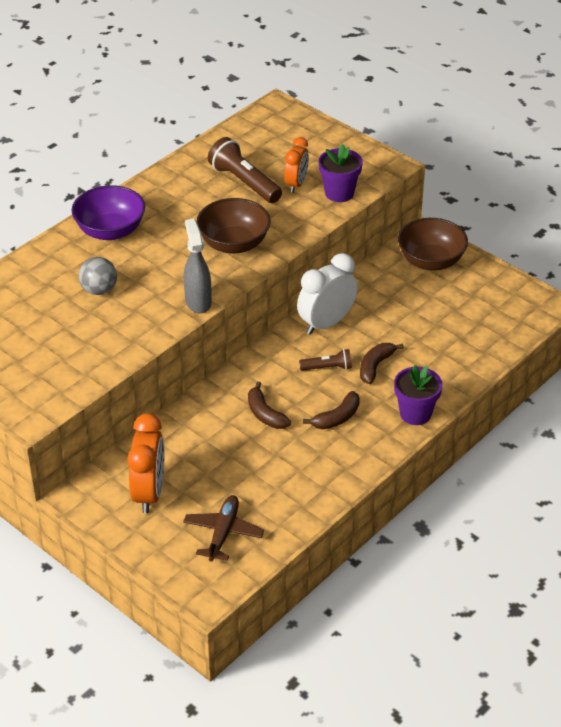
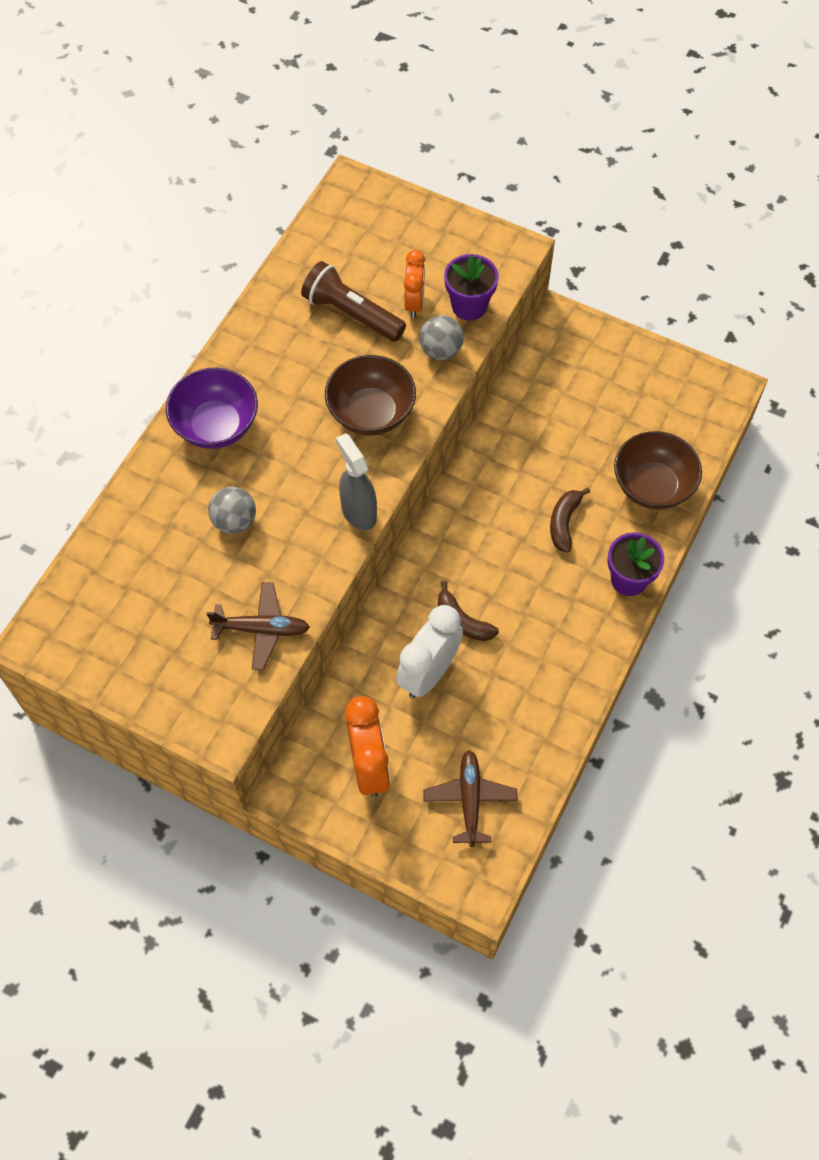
camera: 15 degrees left, 20 degrees up
(91, 359) = (262, 629): none -> brown plane
(305, 216) = (441, 350): none -> grey ball
(326, 323) = (490, 473): white clock -> white clock (429, 673)
(328, 368) = (511, 537): brown flashlight -> none
(337, 418) = (544, 606): brown banana -> none
(431, 261) = (579, 354): brown bowl -> brown bowl (652, 486)

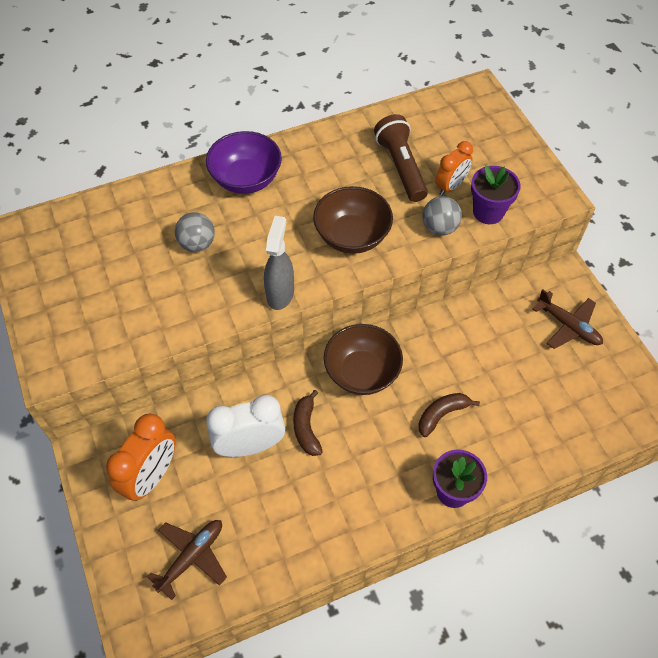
camera: 40 degrees right, 5 degrees down
(262, 629) = (144, 323): brown plane -> brown plane (568, 326)
(652, 486) = (534, 437): brown bowl -> brown bowl (362, 372)

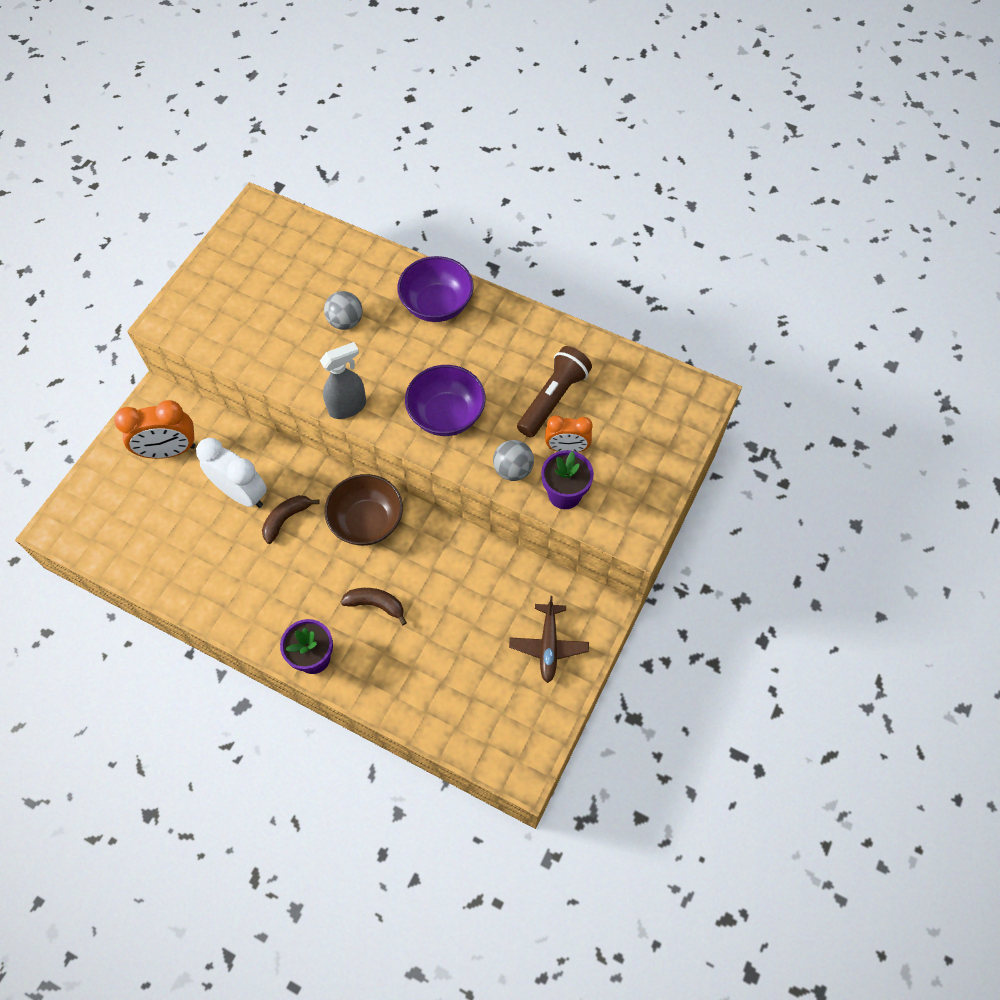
camera: 50 degrees right, 5 degrees up
(192, 557) = (129, 522): brown plane -> none
(352, 236) = (446, 415): brown bowl -> purple bowl

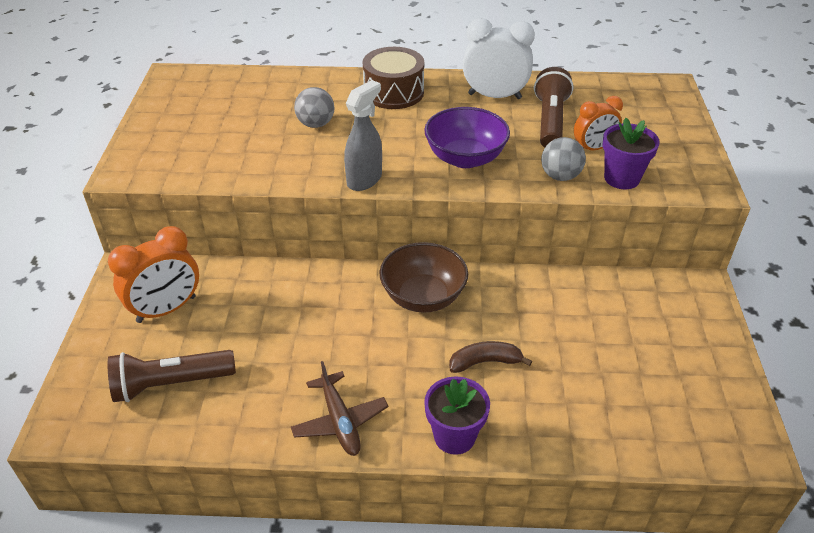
camera: 25 degrees left, 20 degrees down
(142, 523) = (170, 384): none -> brown flashlight
(242, 493) = (272, 318): white clock -> white clock (494, 96)
(286, 519) = (336, 323): brown banana -> none
(437, 305) = (393, 92): purple bowl -> brown drum
(548, 646) = (679, 332): brown plane -> brown plane (340, 421)

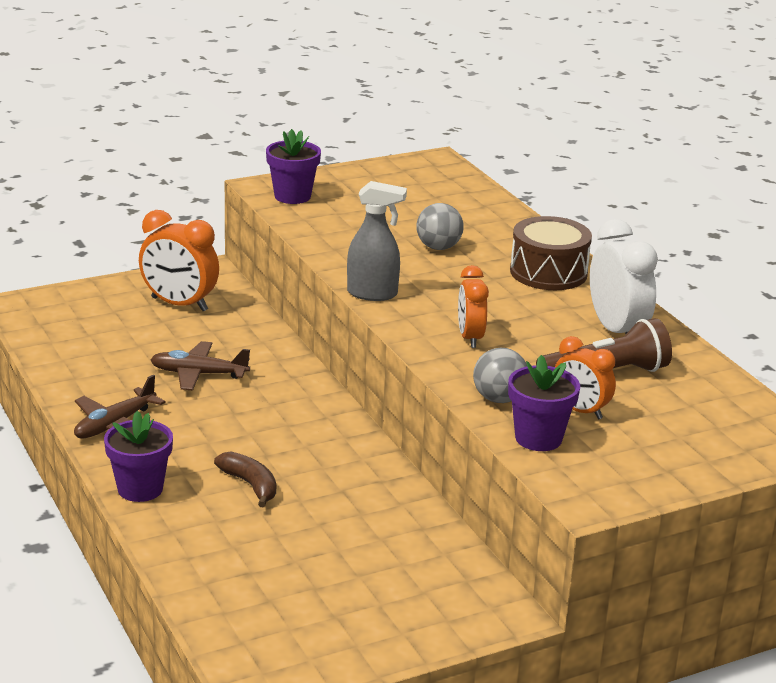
camera: 60 degrees right, 15 degrees down
(157, 164) = (292, 196): none -> purple flower pot
(170, 384) = (96, 334): brown flashlight -> none
(294, 336) = (198, 374): none -> brown plane
(423, 297) = (313, 428): brown bowl -> none
(465, 158) = (470, 338): purple bowl -> orange clock

